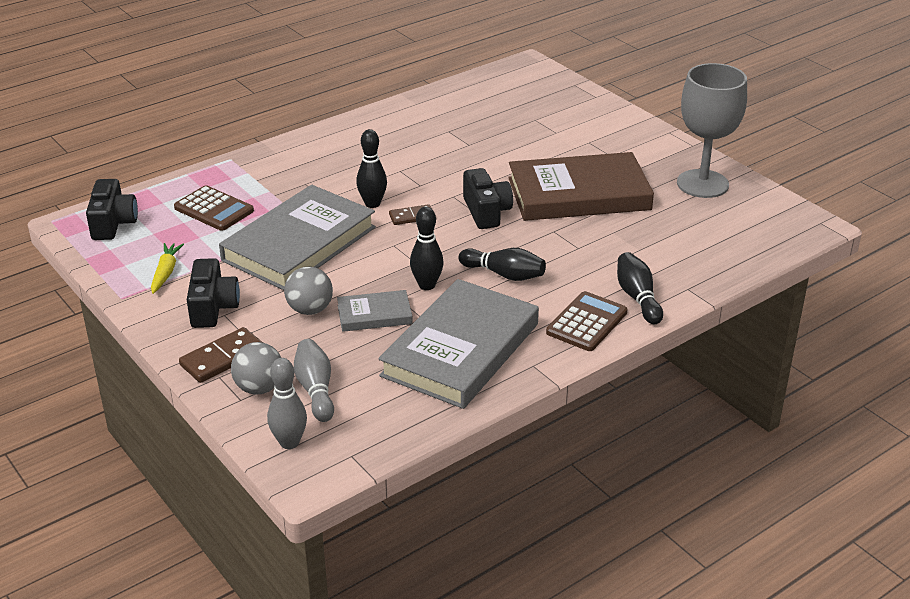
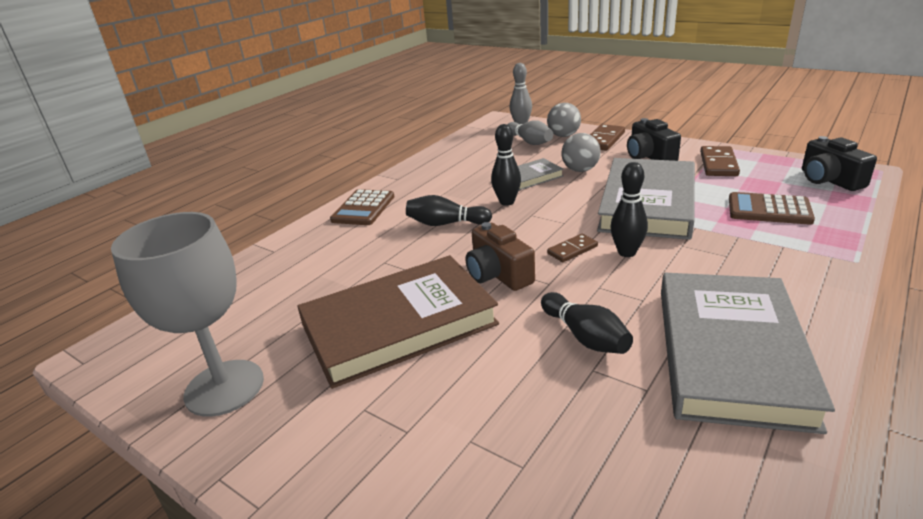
camera: 165 degrees right, 5 degrees down
(166, 272) = (718, 164): yellow carrot -> brown domino
(460, 350) = (452, 175): grey book -> grey book (730, 353)
(486, 212) = (498, 274): black camera -> brown camera
(637, 298) = (321, 234): black bowling pin -> black bowling pin (585, 337)

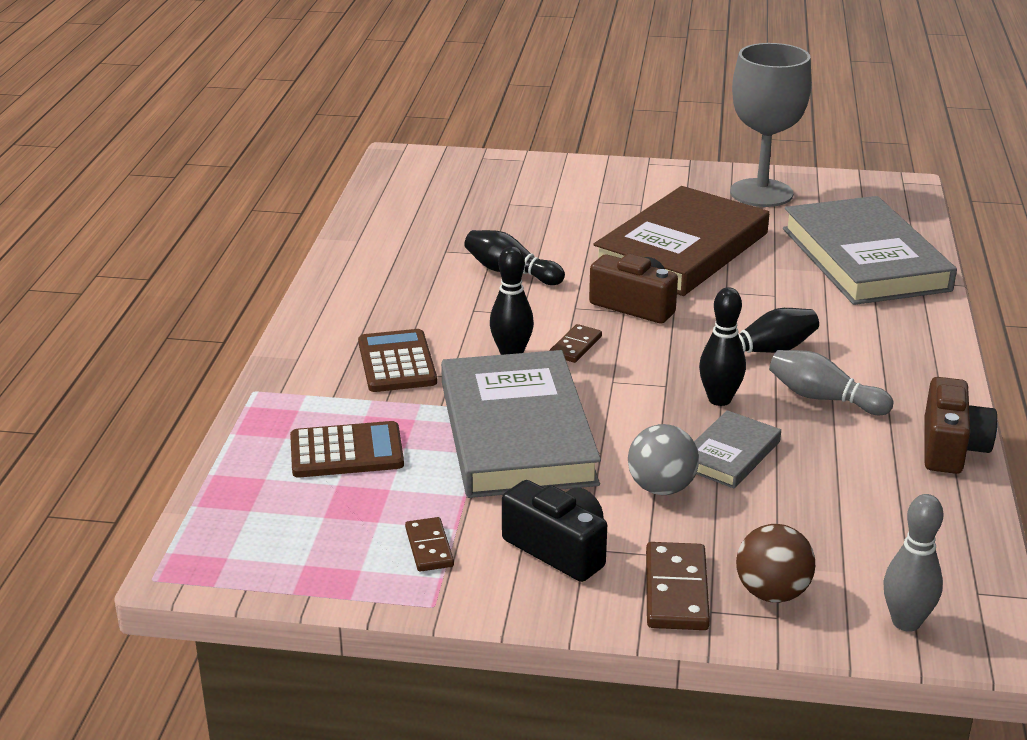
camera: 150 degrees right, 0 degrees up
(363, 208) = (909, 352): brown calculator -> brown calculator (397, 362)
(419, 166) = (951, 447): none -> brown camera
(529, 142) = (824, 557): grey bowling pin -> grey bowling pin (823, 398)
(563, 135) = (772, 593): grey ball -> brown ball
(718, 164) = (429, 547): brown domino -> brown domino, size x0.63
(730, 353) = (386, 283): grey book -> grey book (864, 259)
(829, 180) = (248, 534): black camera -> none

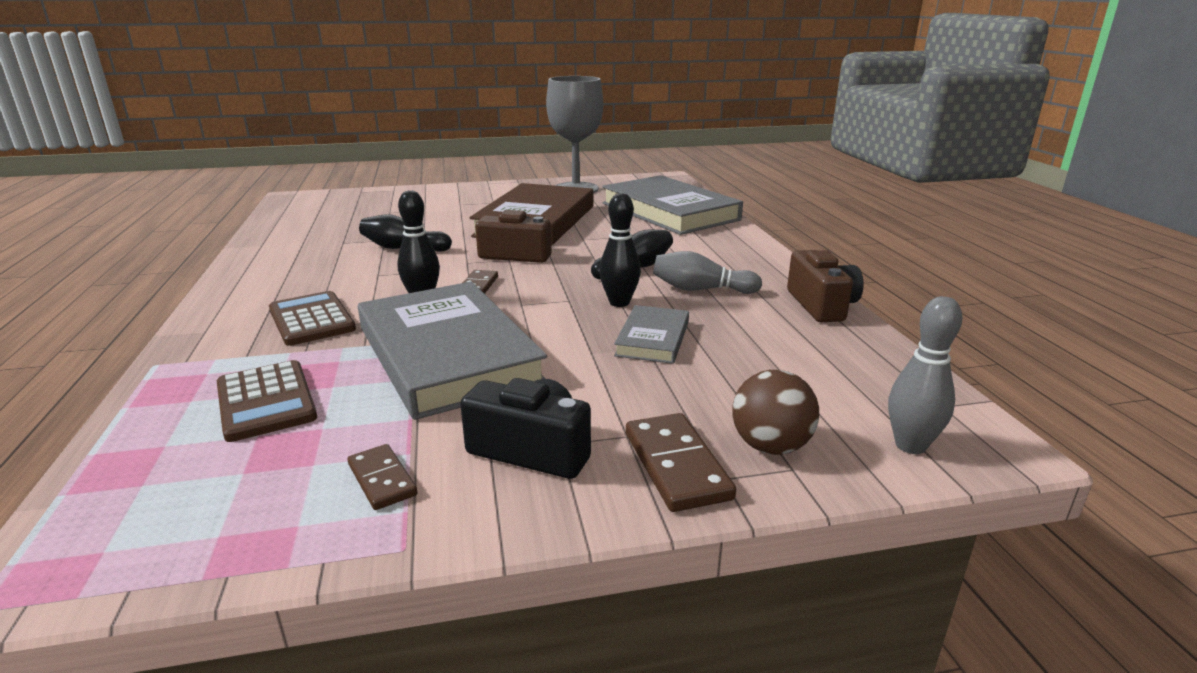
camera: 20 degrees left, 5 degrees down
(346, 451) = (266, 401): brown calculator -> brown calculator turned 90 degrees clockwise
(661, 488) = (607, 375): grey ball -> none

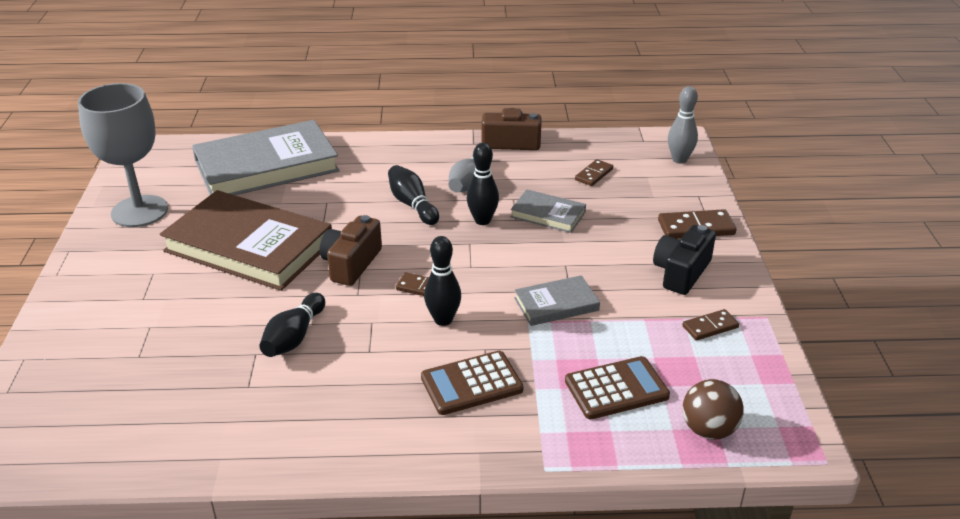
camera: 80 degrees left, 10 degrees up
(447, 355) = (556, 304): grey book -> grey book, size x0.48
(770, 446) = (679, 197): brown ball -> brown ball (708, 430)
(785, 365) = (594, 174): none -> brown domino

